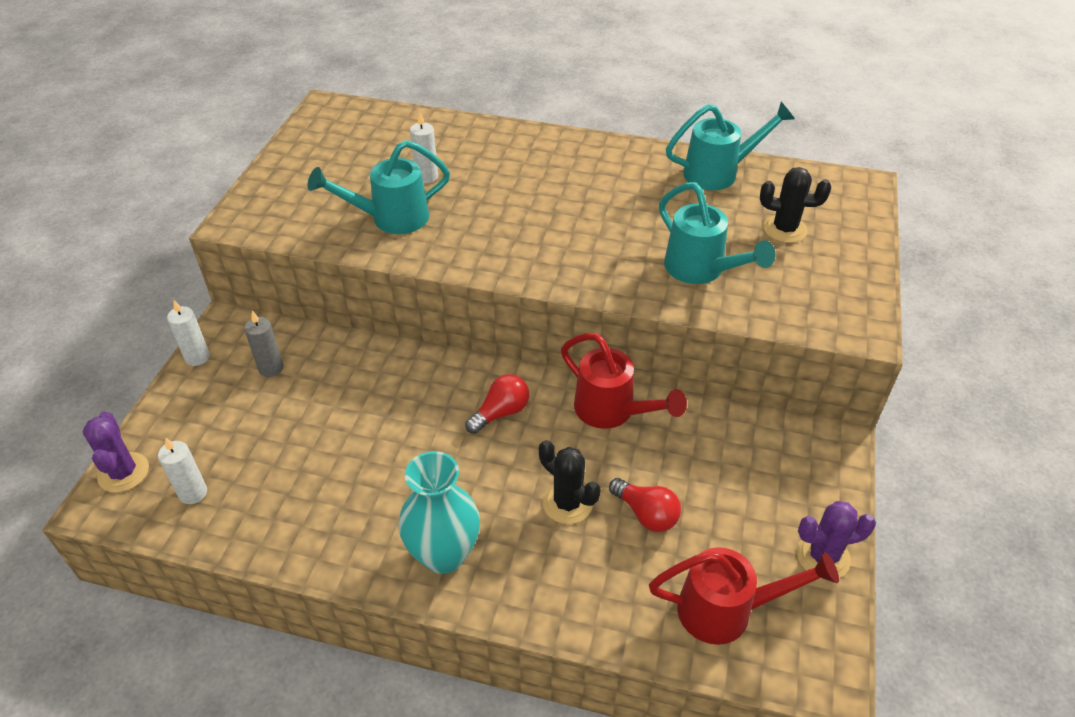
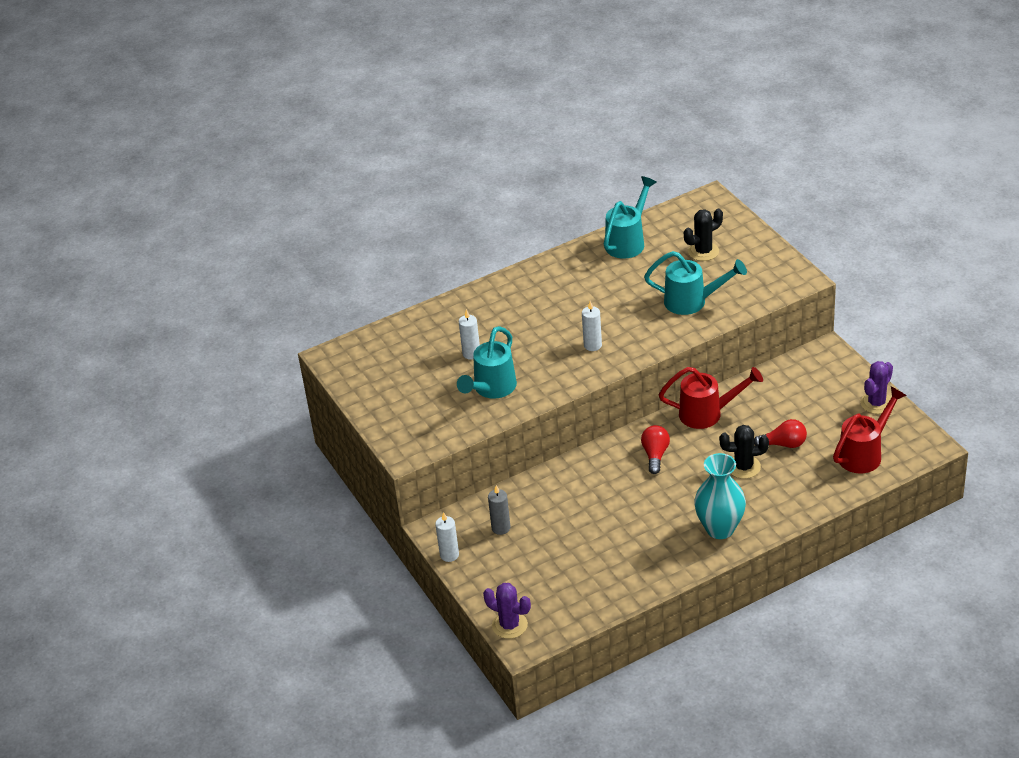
camera: 40 degrees left, 5 degrees down
(193, 493) = (561, 603): white candle -> white candle (592, 345)

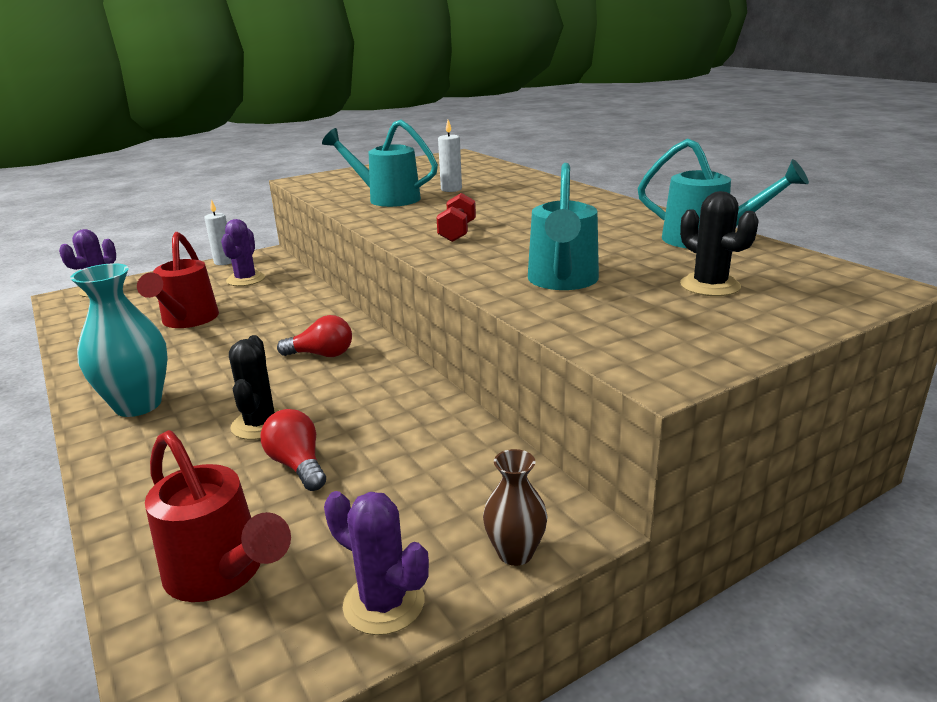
camera: 85 degrees right, 15 degrees down
(501, 528) = (246, 279): grey candle -> purple cactus
(592, 345) = (457, 232): white candle -> red dumbbell
(708, 414) = (399, 392): red watering can -> red watering can (187, 321)
(783, 444) = (298, 465): red light bulb -> red light bulb turned 150 degrees clockwise
(845, 368) = (515, 553): none -> brown vase

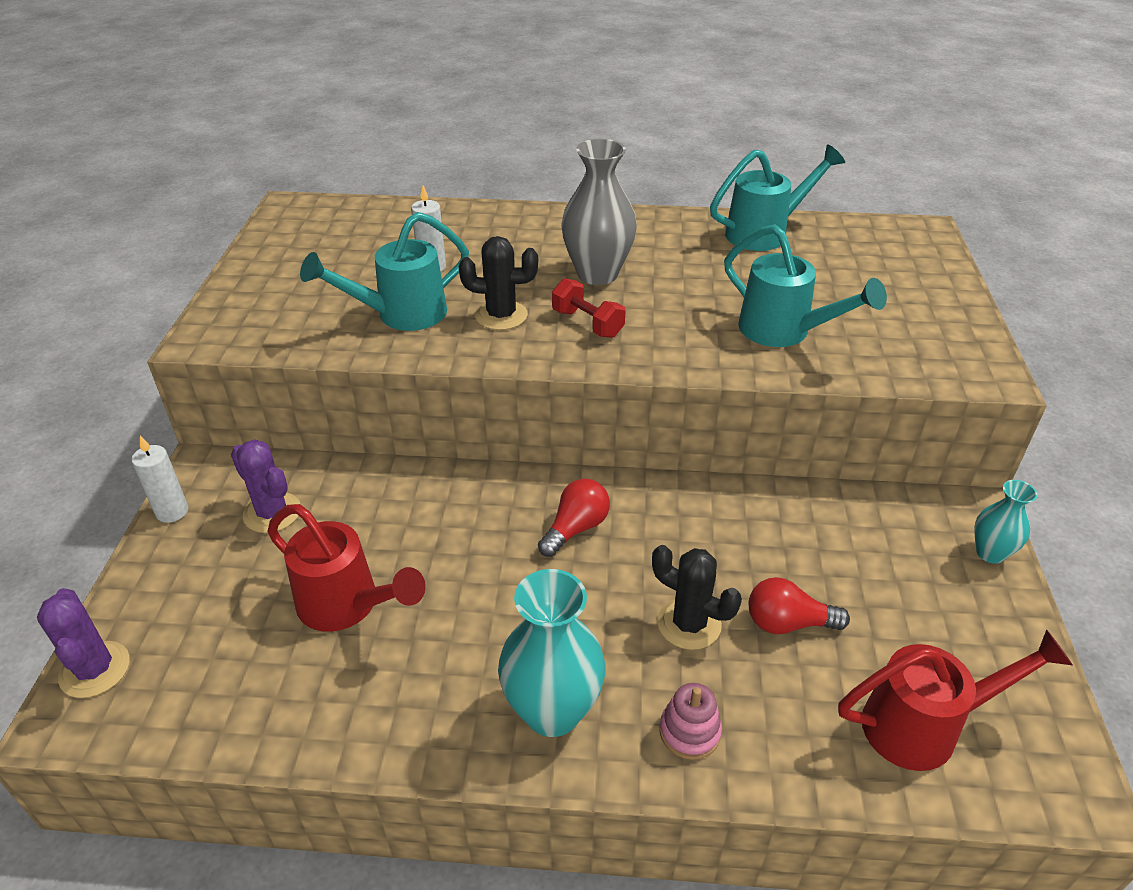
camera: 55 degrees left, 15 degrees up
(147, 459) = (689, 732): none -> pink stacking toy
(384, 603) = (1010, 642): purple cactus -> none
(515, 553) = (990, 553): brown vase -> turquoise vase
(526, 218) = (597, 274): none -> grey vase
(710, 286) = (859, 281): black cactus -> black cactus (501, 315)

